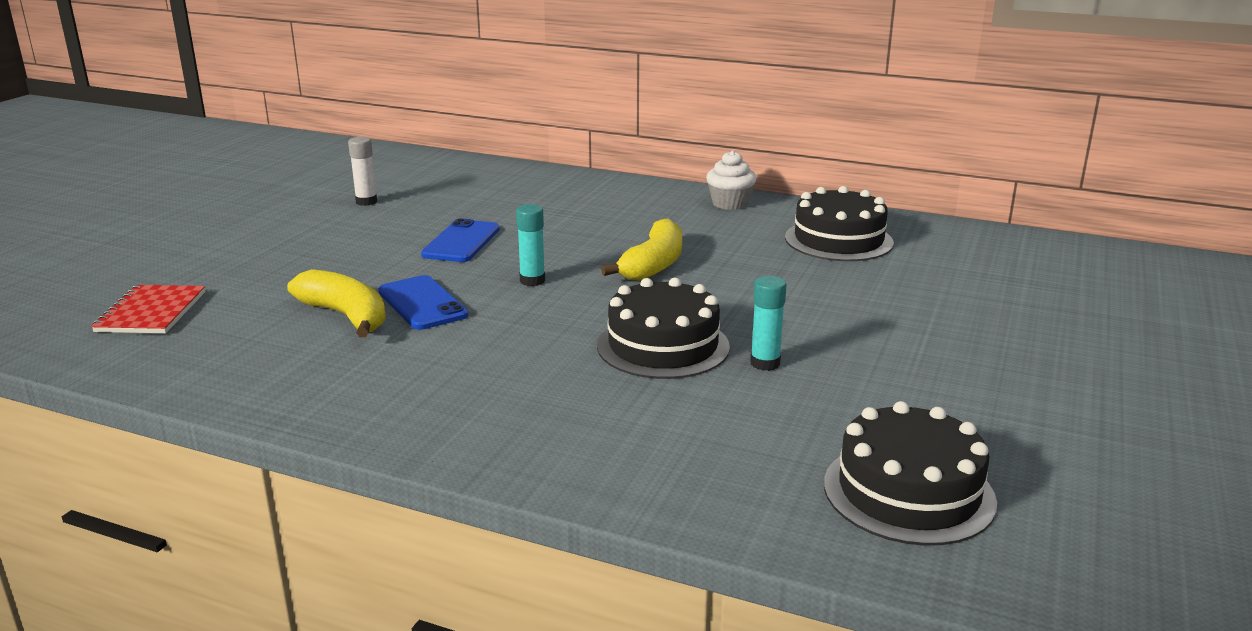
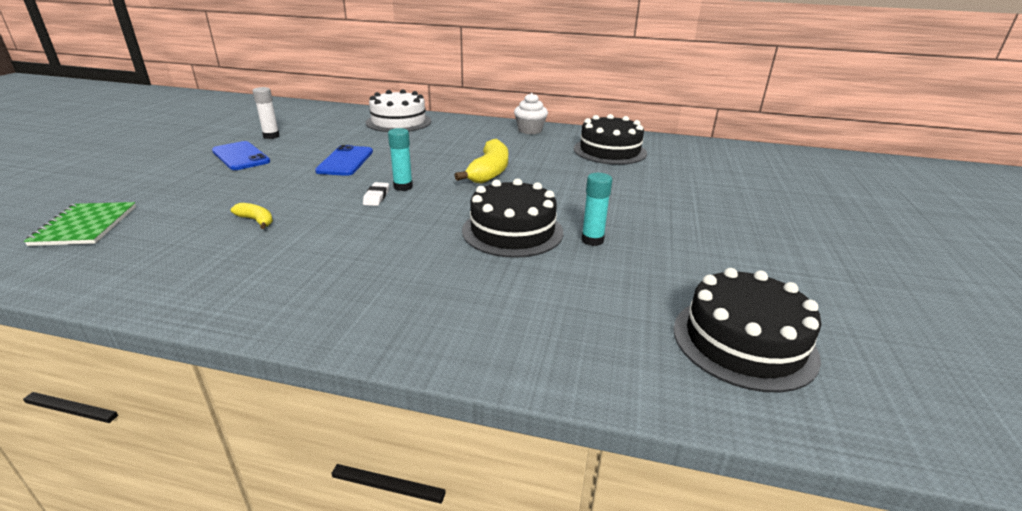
camera: 10 degrees left, 5 degrees up
(151, 312) = (85, 226): red notebook -> green notebook
(345, 316) = (256, 220): yellow banana -> yellow banana, size x0.50
(422, 303) = (319, 208): blue phone -> blue phone (240, 156)
(496, 293) = (376, 197): none -> white eraser
(542, 185) = (398, 122): none -> white cake

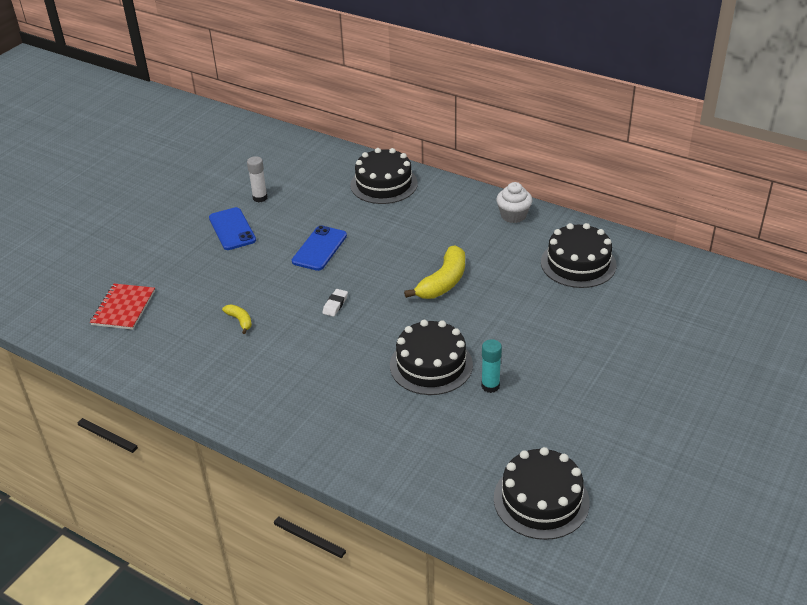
camera: 20 degrees right, 10 degrees up
(85, 226) = (123, 308): green notebook -> red notebook
(398, 122) = (384, 184): white cake -> black cake
(403, 187) = (360, 294): turquoise glue stick -> none

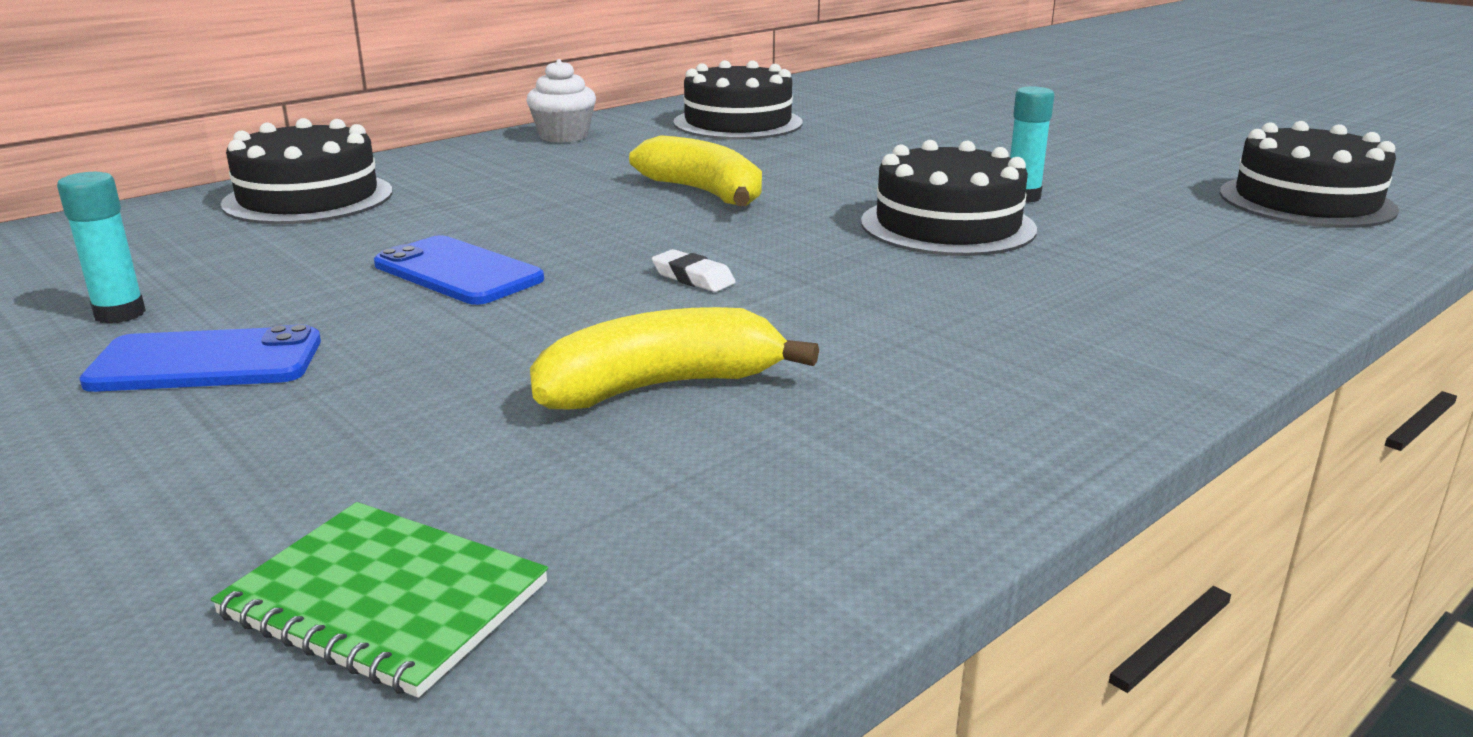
camera: 75 degrees left, 15 degrees down
(123, 308) = (385, 599): red notebook -> green notebook
(240, 321) = (660, 387): yellow banana -> yellow banana, size x1.99
(260, 198) = (120, 314): white glue stick -> turquoise glue stick

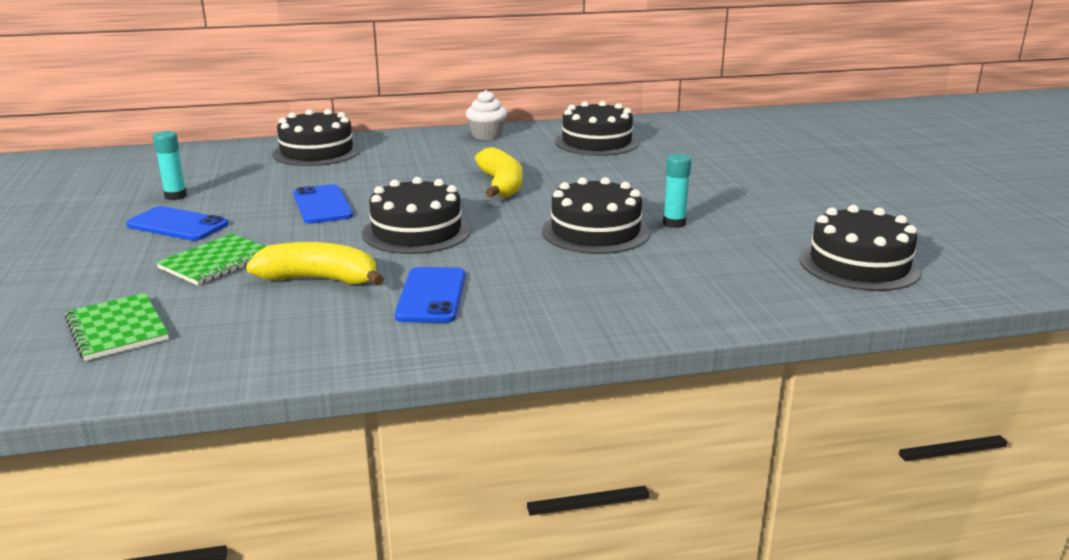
camera: 30 degrees right, 0 degrees up
(403, 407) = (216, 262): none -> green notebook
(693, 278) = (416, 231): white eraser -> black cake
(892, 364) = (431, 296): none -> blue phone

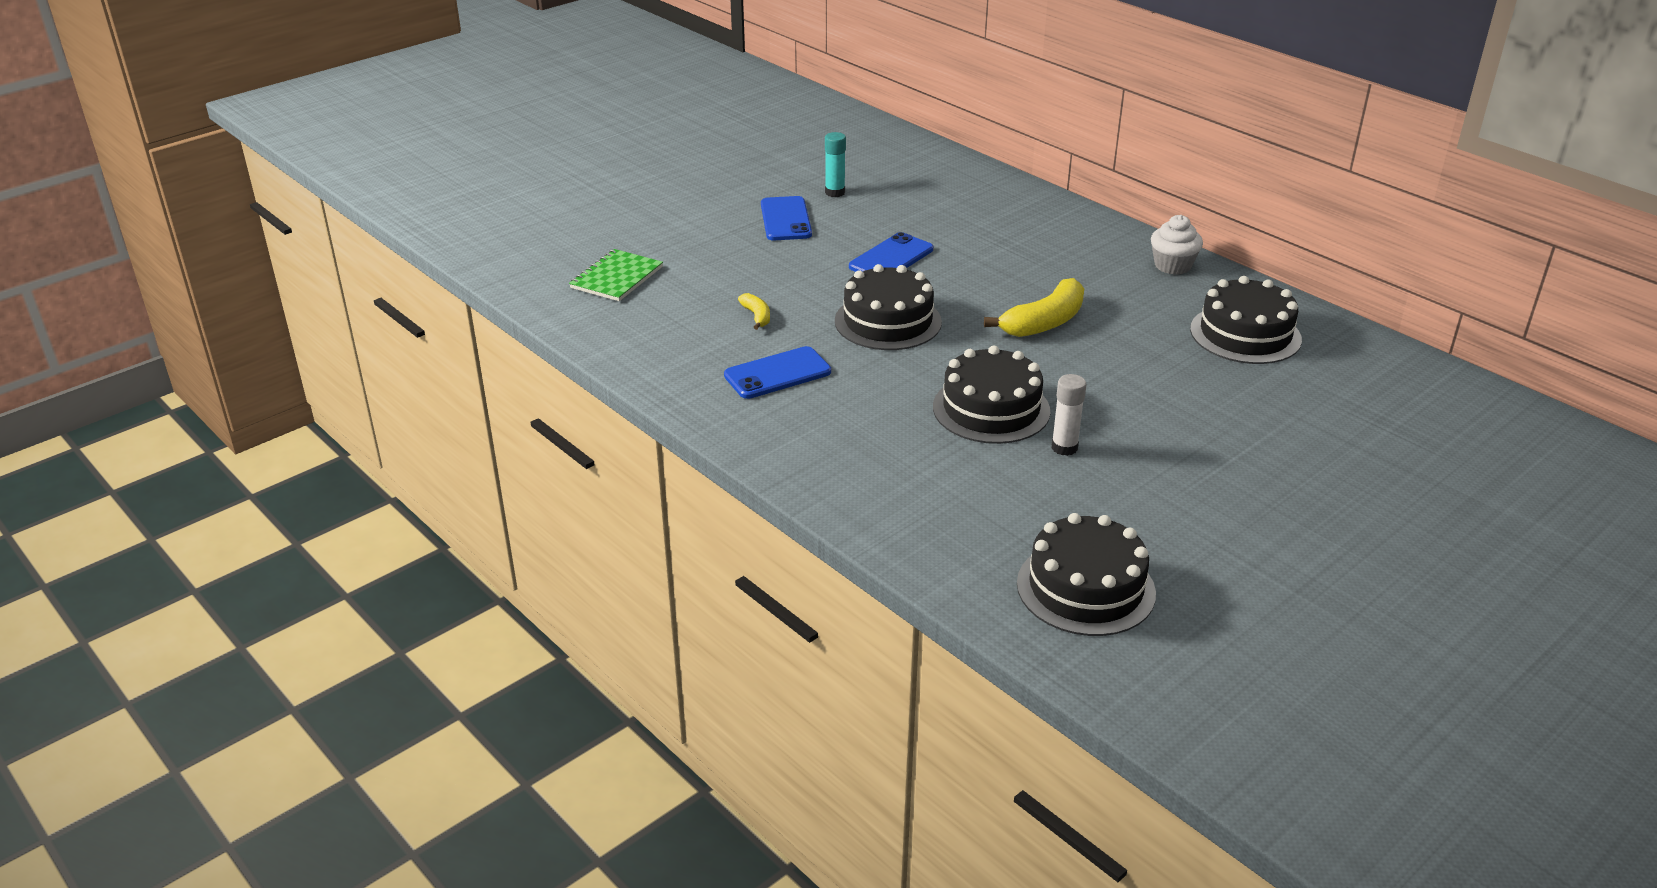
camera: 60 degrees right, 10 degrees up
(216, 262) = (742, 264): green notebook -> none
(317, 152) = (1005, 203): black cake -> none
(319, 279) = (756, 316): yellow banana -> yellow banana, size x0.50
(674, 223) = (1064, 447): turquoise glue stick -> white glue stick

